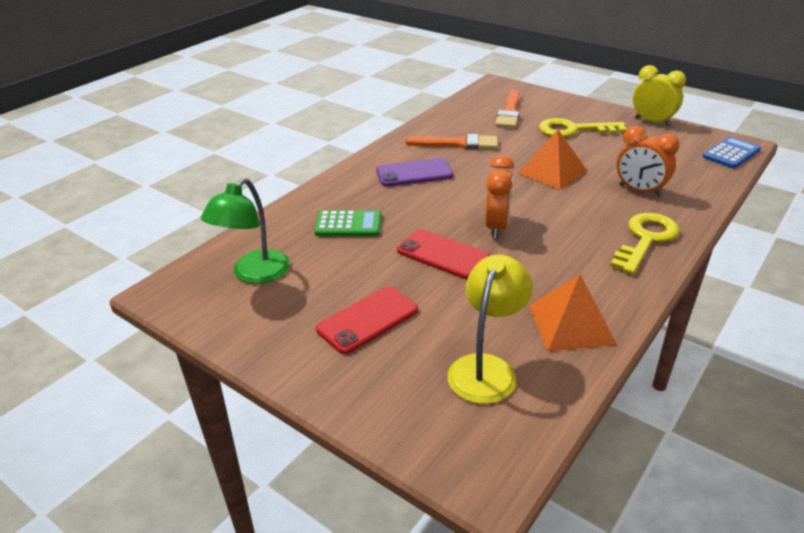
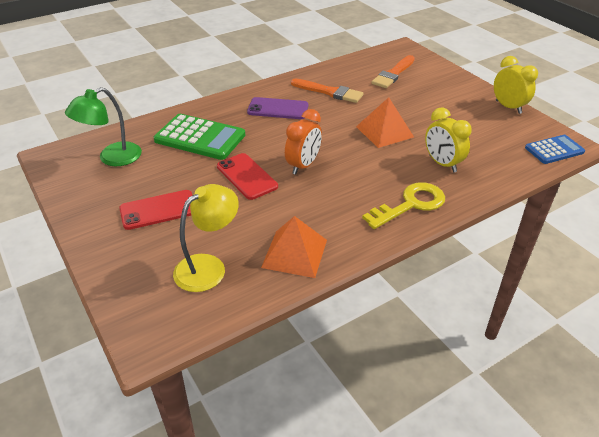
camera: 20 degrees right, 5 degrees up
(348, 224) = (200, 138): green calculator -> green calculator, size x1.63
(574, 130) = (434, 100): yellow key -> none
(639, 191) = (442, 164): orange clock -> yellow clock

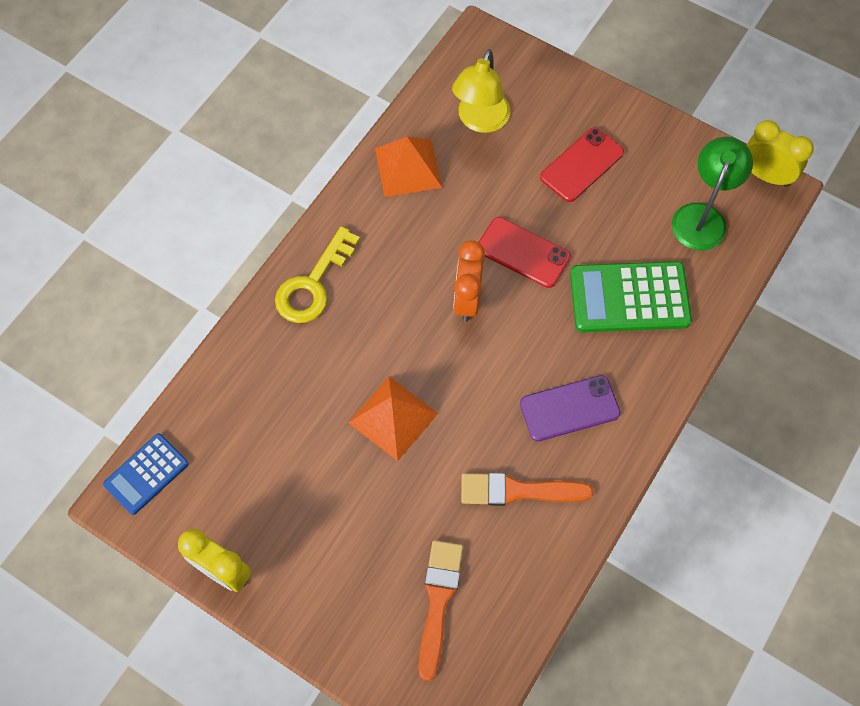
camera: 155 degrees right, 25 degrees up
(442, 164) = (294, 377): yellow clock -> yellow clock (765, 175)

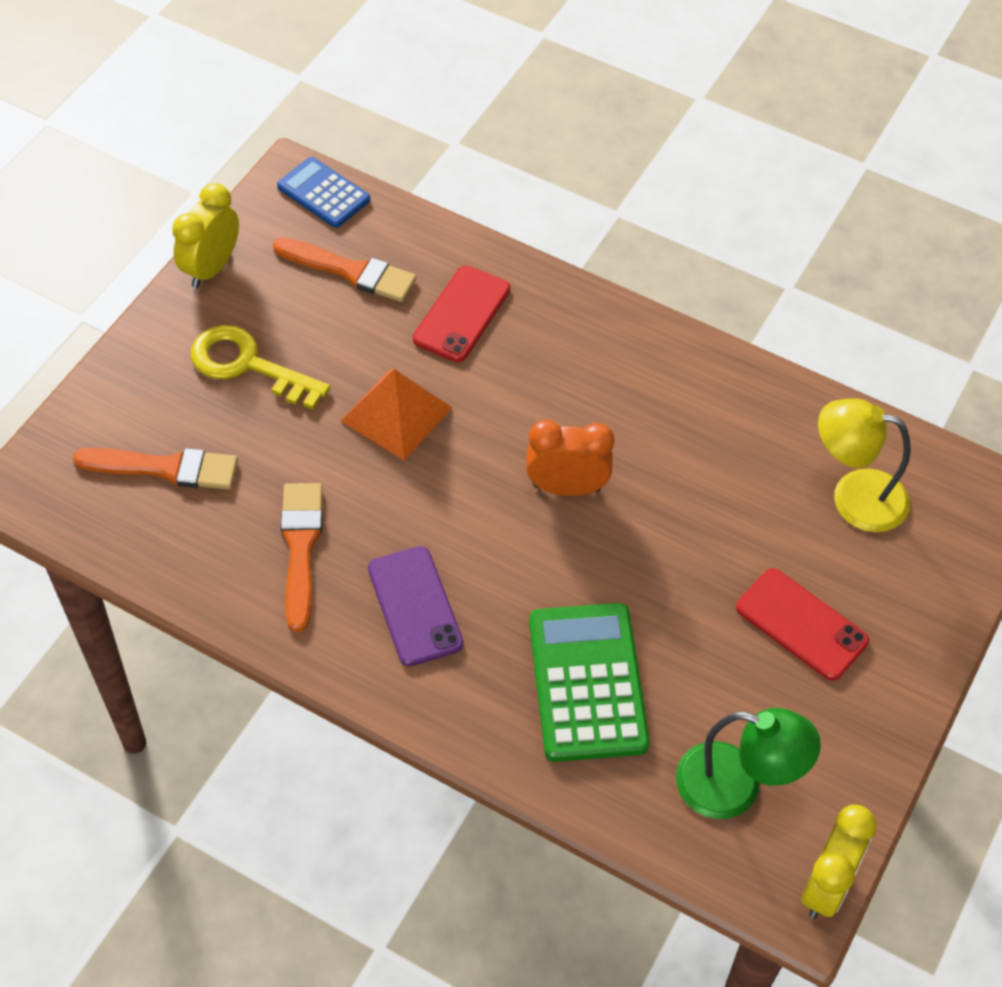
camera: 85 degrees right, 10 degrees down
(240, 451) = (350, 271): none -> orange brush
(313, 284) = (574, 324): yellow key -> yellow key (248, 365)
(408, 167) = (761, 415): orange pyramid -> none
(523, 252) = (645, 551): red phone -> red phone (462, 314)

